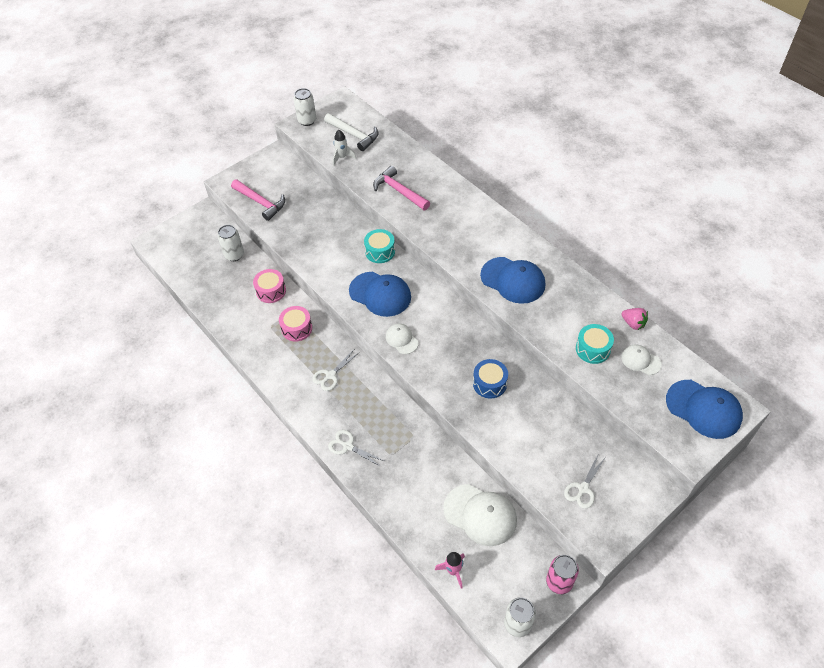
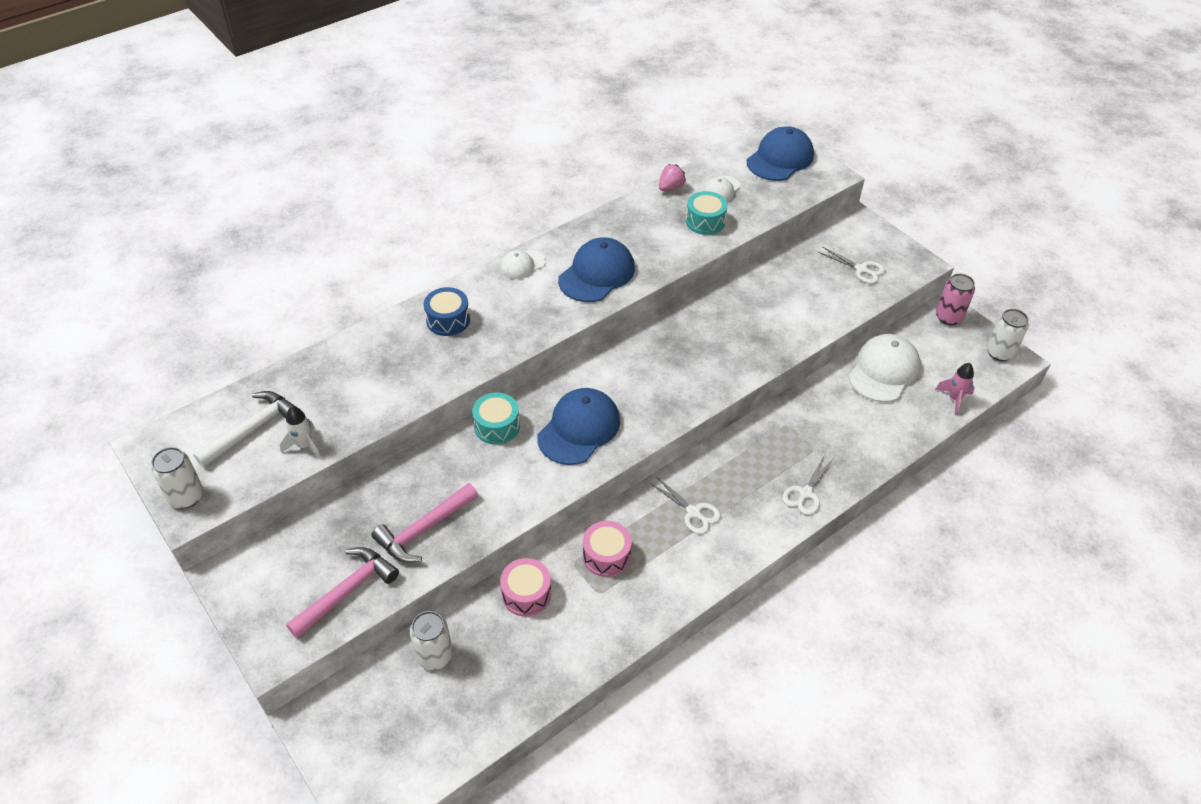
camera: 90 degrees left, 5 degrees down
(399, 191) = (405, 377): pink hammer -> pink hammer (424, 530)
(401, 339) = (661, 408): white cap -> white cap (522, 265)
(489, 383) = (731, 328): blue drum -> blue drum (448, 320)

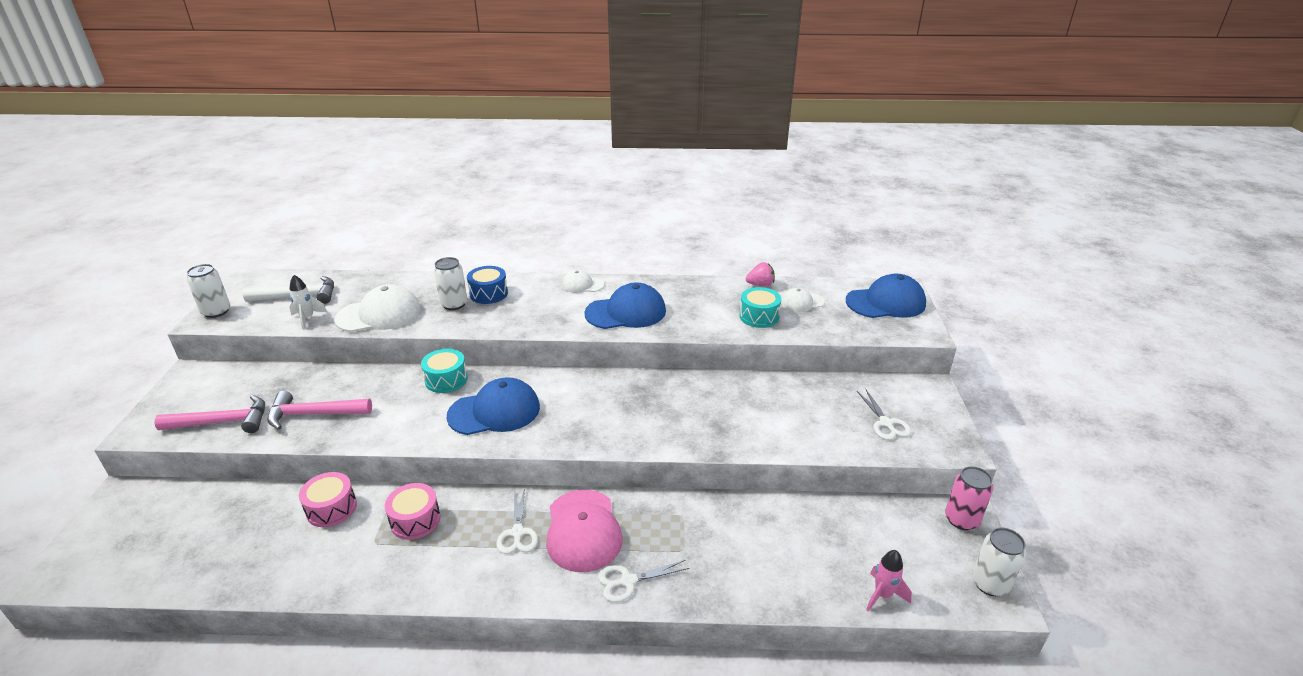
camera: 40 degrees right, 15 degrees down
(435, 656) = (227, 507): white can -> white can (454, 304)
(735, 479) = (583, 530): none -> pink cap
(884, 371) = (832, 527): white cap -> white cap (379, 314)

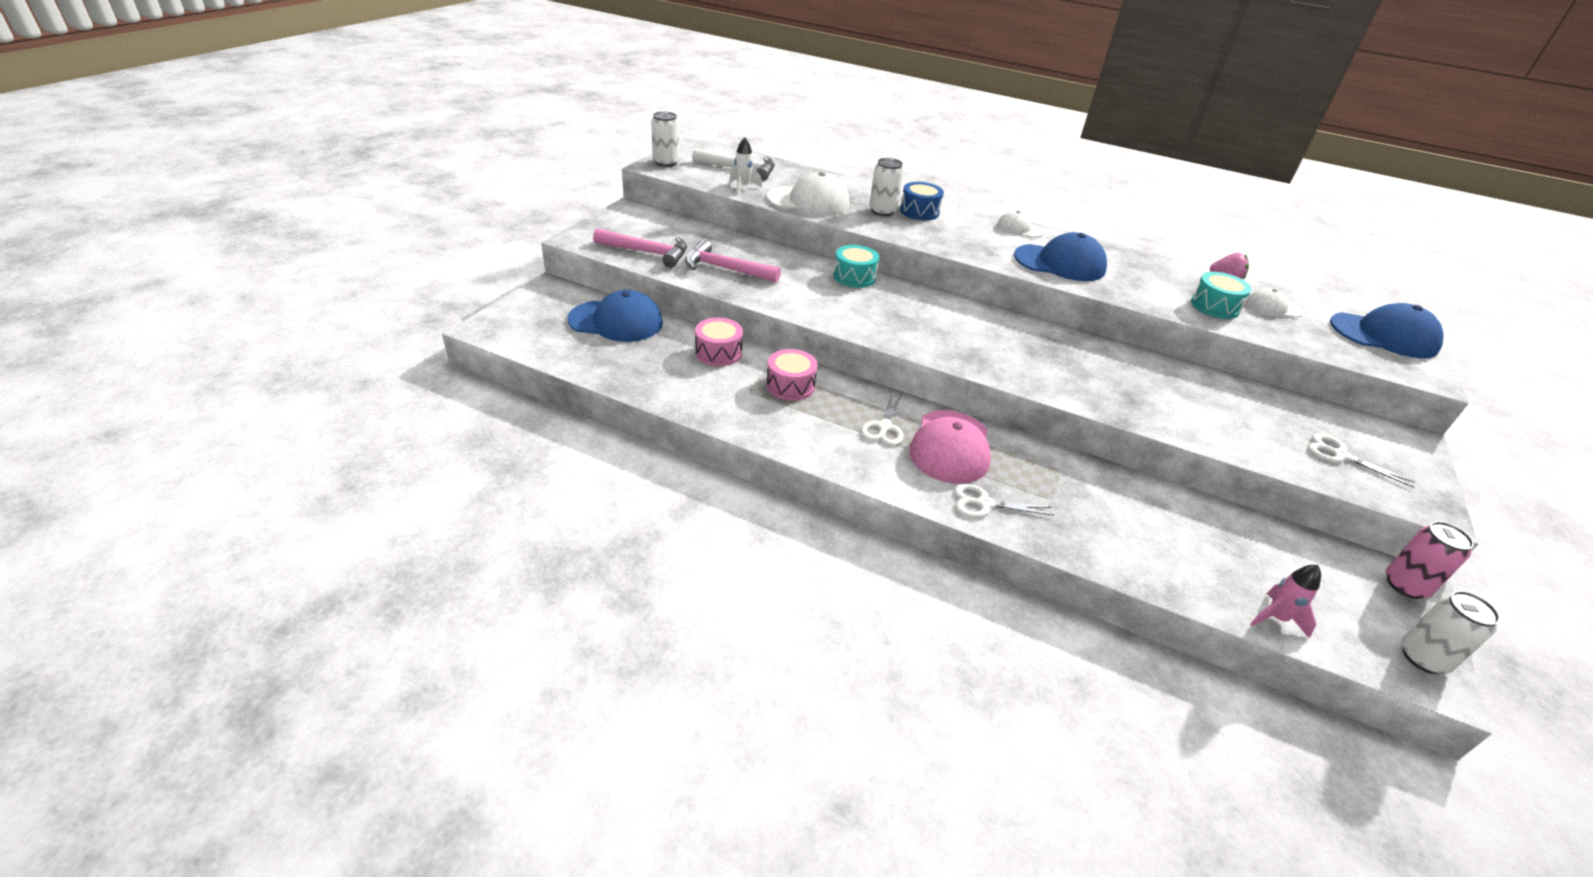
camera: 20 degrees right, 5 degrees up
(494, 411) = (894, 315): blue cap -> blue cap (616, 321)
(886, 423) = (1340, 455): white scissors -> white scissors turned 120 degrees clockwise

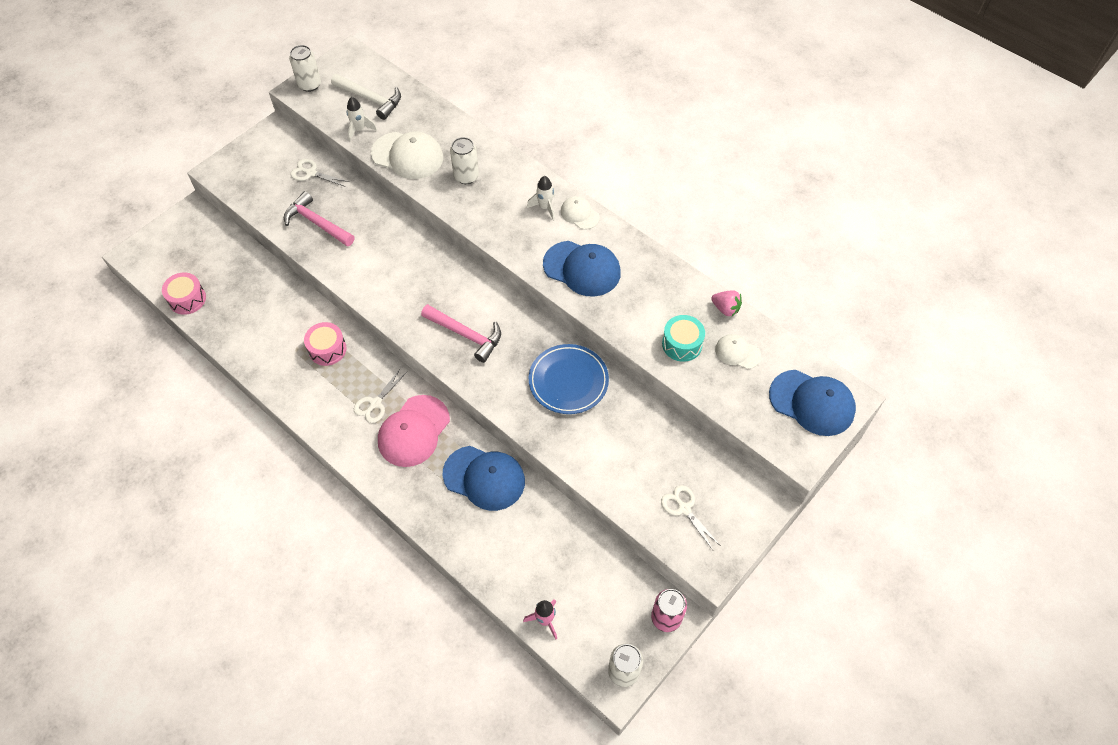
camera: 20 degrees right, 20 degrees up
(616, 321) = (228, 259): blue cap -> blue cap (484, 478)
(647, 252) = (263, 194): pink hammer -> pink hammer (466, 335)
(718, 352) = (290, 305): pink drum -> pink drum (187, 299)
(854, 277) = (419, 245): turquoise drum -> none
(919, 211) = (500, 179): blue drum -> none
(981, 226) = (545, 207): none -> white rocket
(984, 504) = (406, 487): white scissors -> white scissors (311, 173)
(1108, 364) = (568, 381): none -> blue plate

